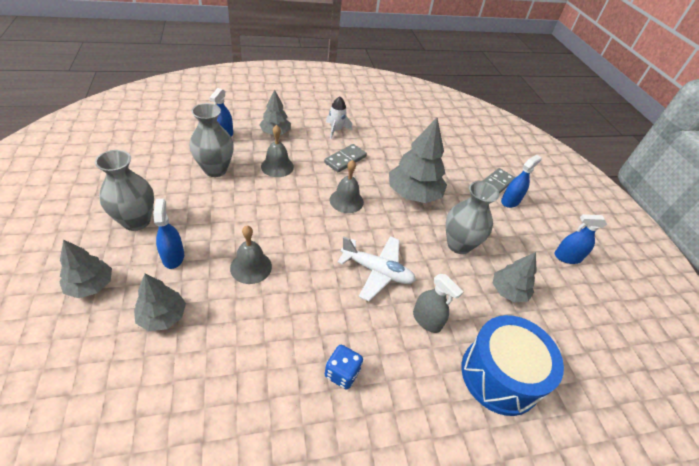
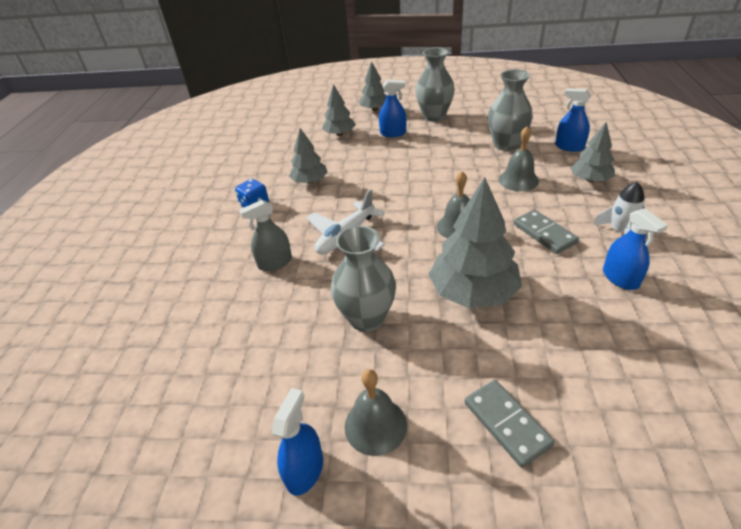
camera: 115 degrees right, 5 degrees down
(251, 267) = (373, 166): grey bell -> grey bell (375, 425)
(500, 375) = (192, 302): blue drum -> none
(508, 291) = (277, 349): grey tree -> grey tree (309, 181)
(510, 201) = (456, 432): blue spray bottle -> blue spray bottle (620, 278)

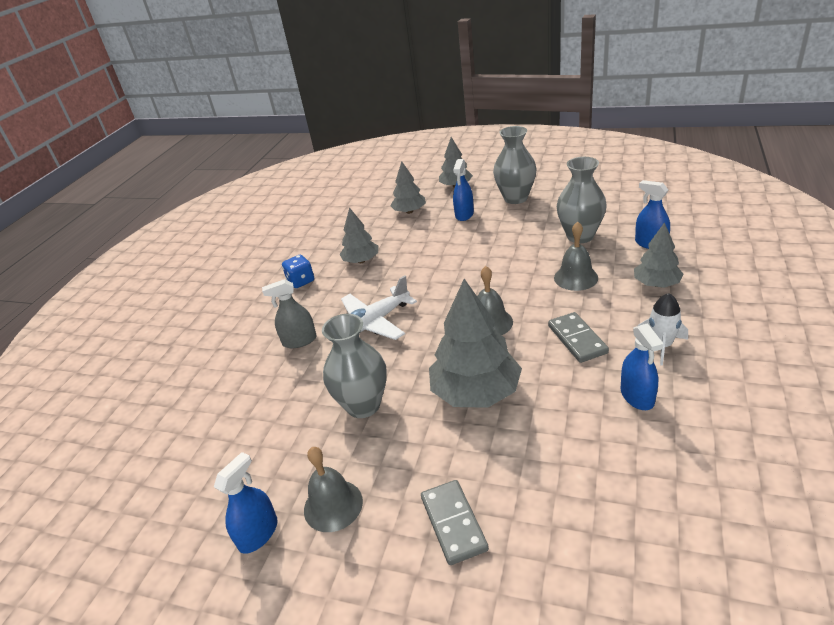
camera: 15 degrees right, 5 degrees down
(393, 133) = (464, 214): blue spray bottle -> blue spray bottle turned 90 degrees clockwise

